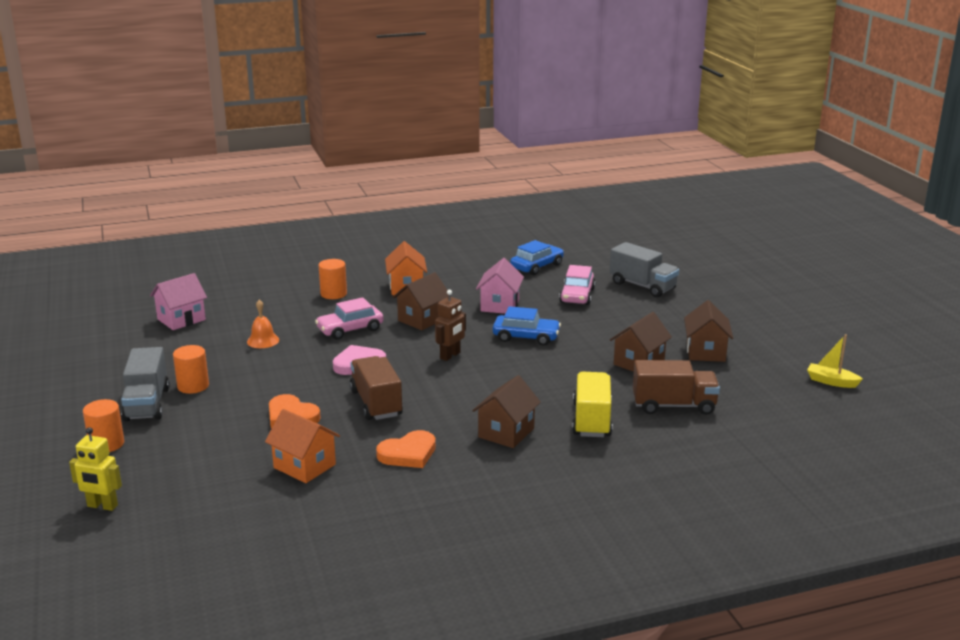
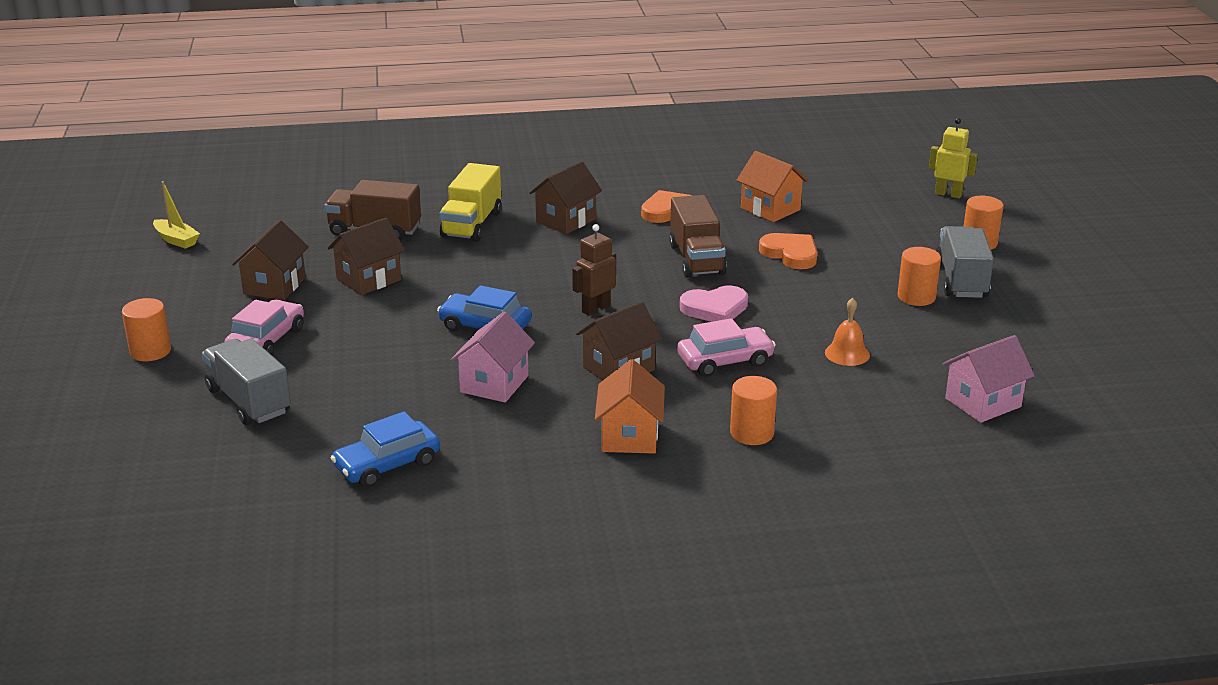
camera: 170 degrees left, 5 degrees up
(577, 295) = (366, 392): pink car -> pink car (266, 340)
(736, 305) = (150, 351): none -> orange cylinder

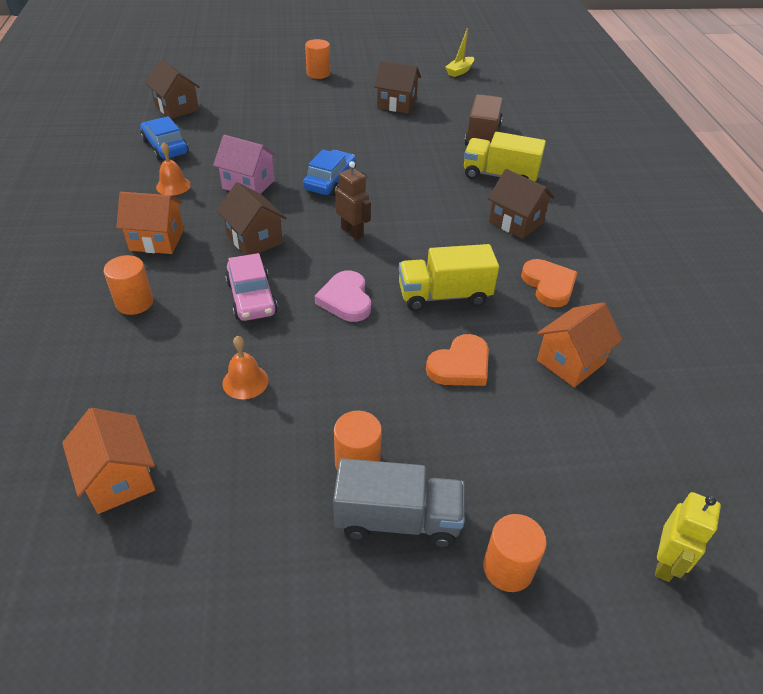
camera: 90 degrees right, 15 degrees up
(249, 401) = (254, 103): grey truck -> none
(266, 340) = (325, 105): pink car -> none
(368, 279) = (405, 135): brown house -> brown house (177, 108)
(499, 442) = (173, 186): none -> orange bell
(696, 259) = (444, 295): brown truck -> yellow truck
(983, 403) = (119, 479): pink house -> orange house

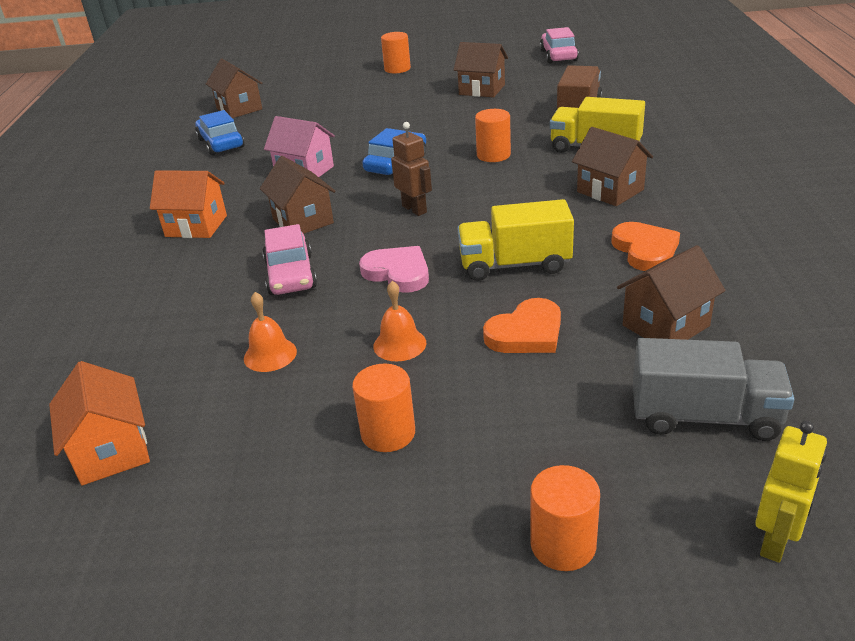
camera: 10 degrees right, 10 degrees down
(134, 302) = (161, 284): orange cylinder -> orange cylinder (493, 155)
(173, 186) = (223, 177): orange bell -> orange bell (399, 344)
(346, 299) = (398, 273): pink heart -> pink heart turned 135 degrees clockwise
(397, 520) = (429, 492): grey truck -> grey truck (704, 416)
(459, 71) = (558, 55): yellow boat -> pink car
(571, 361) = (666, 325): orange house -> brown house

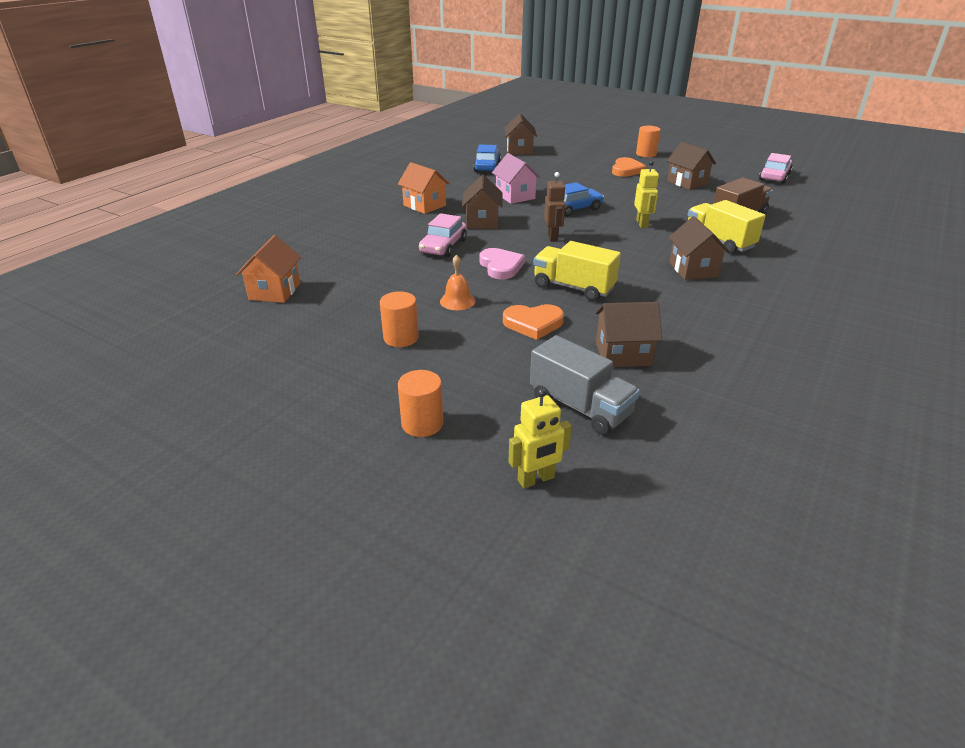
camera: 30 degrees right, 0 degrees up
(270, 354) = (388, 280): orange bell -> none
(493, 155) = (642, 224): orange cylinder -> yellow robot
(645, 250) = (668, 310): orange heart -> orange heart (626, 170)

